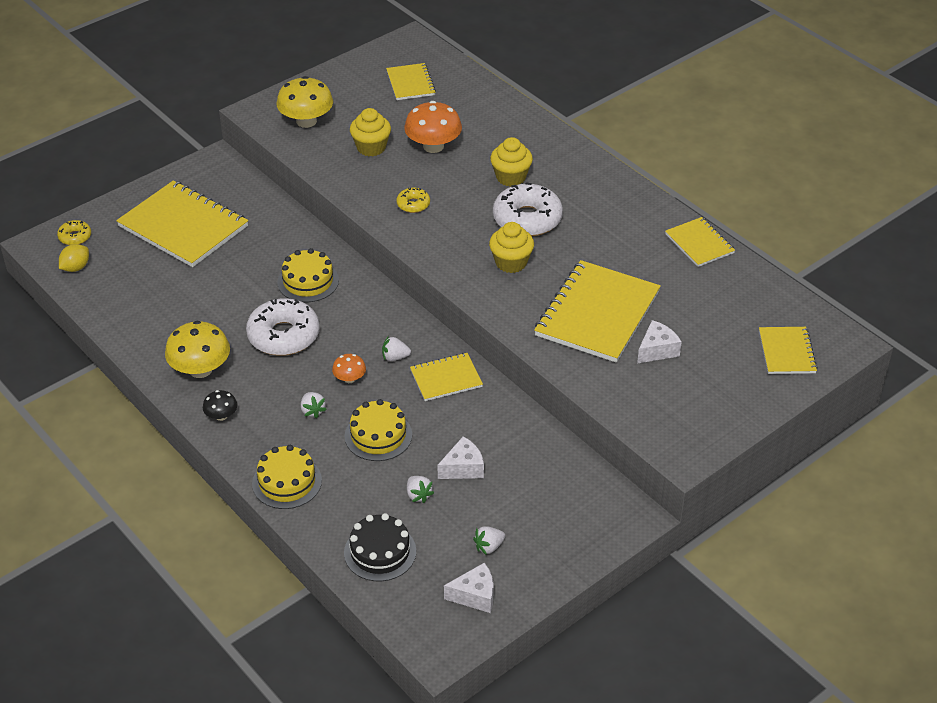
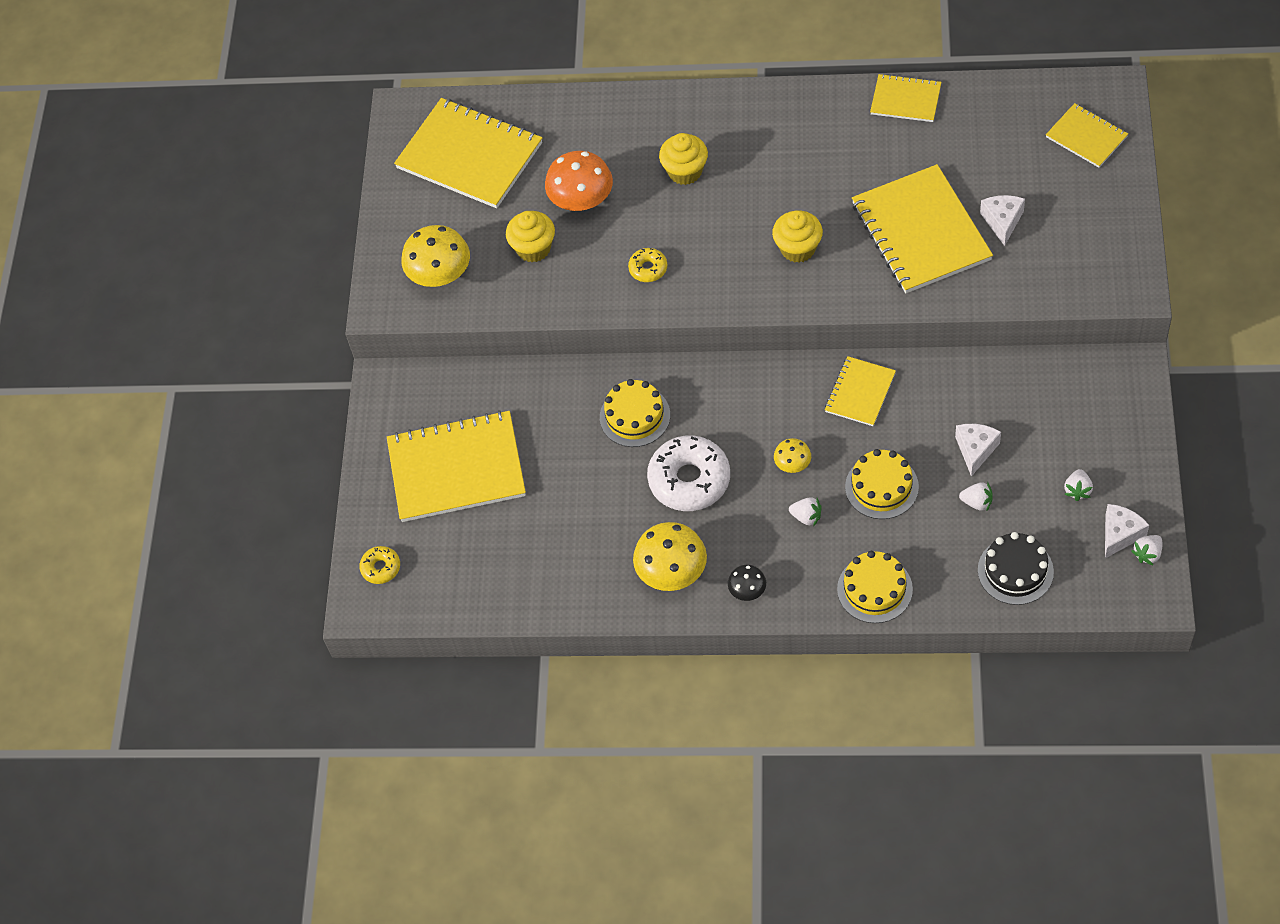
camera: 40 degrees left, 15 degrees up
(76, 268) = (428, 592): yellow lemon -> none
(349, 378) = (792, 464): orange mushroom -> yellow mushroom
(395, 357) = (798, 413): white strawberry -> white strawberry (1147, 554)
(410, 83) = (469, 156): yellow notebook -> yellow notebook, size x1.89
(527, 219) = (753, 198): white donut -> none

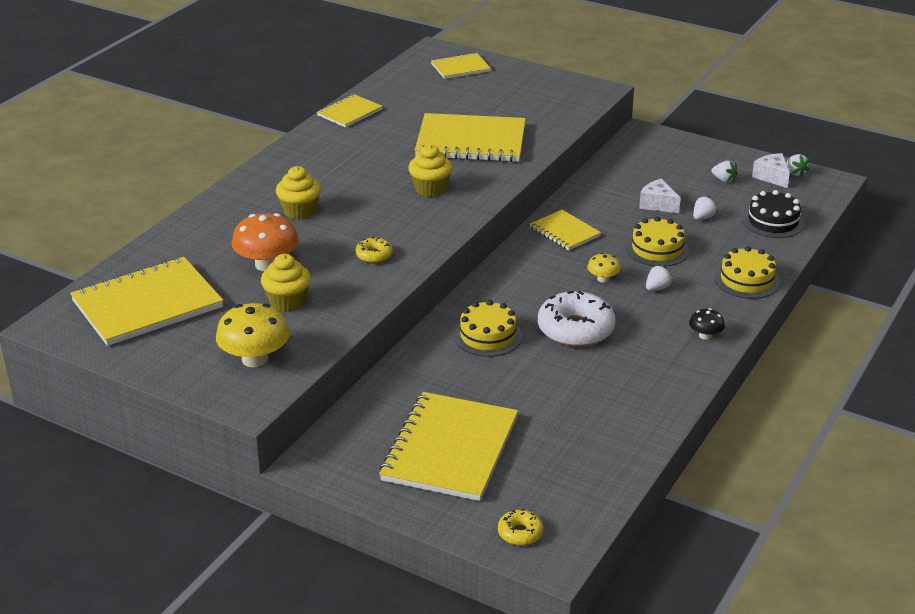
camera: 70 degrees left, 25 degrees down
(672, 571) = (658, 366): yellow mushroom -> none
(1002, 221) = (496, 112): white cheese -> none

